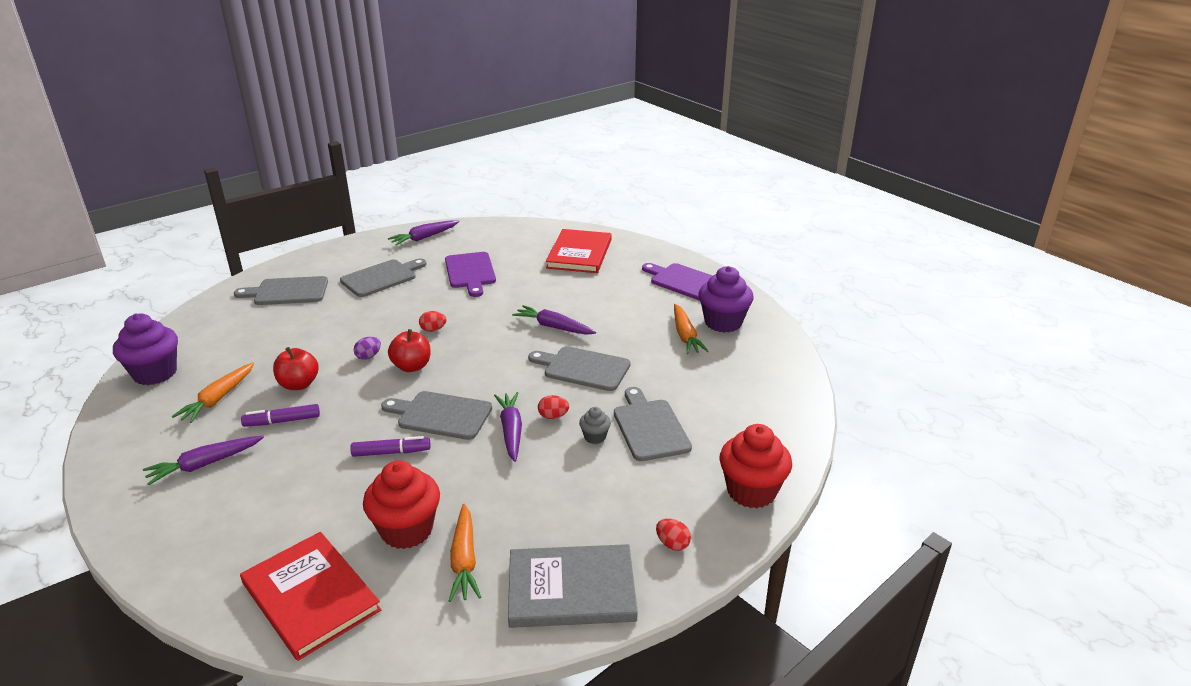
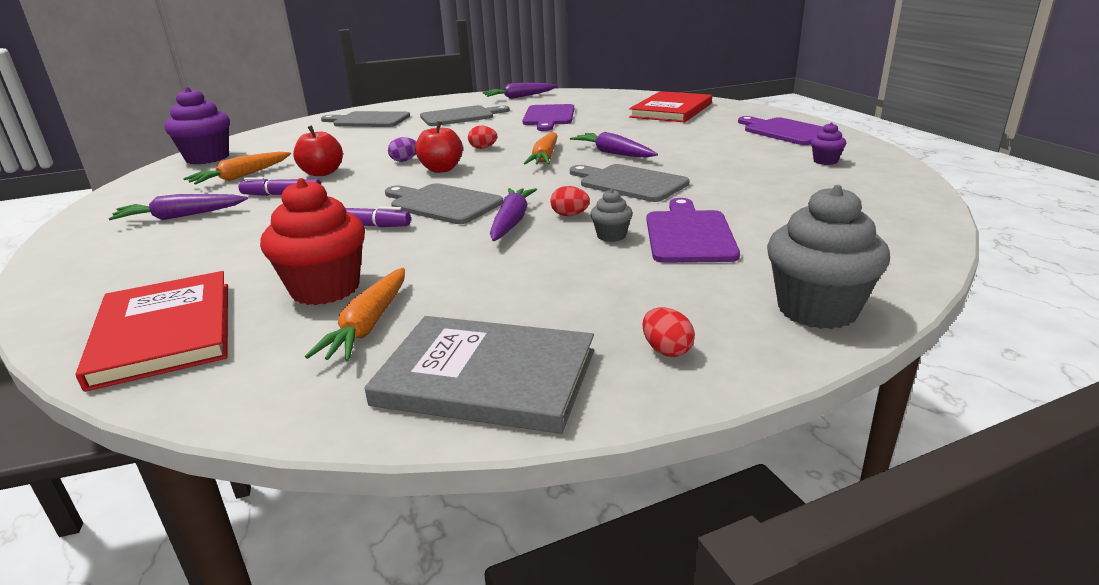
camera: 20 degrees right, 5 degrees down
(649, 427) = (689, 234): grey cutting board -> purple cutting board
(685, 336) = (771, 168): orange carrot -> orange carrot (545, 157)
(723, 323) = (825, 161): purple cupcake -> purple cupcake, size x0.48
(751, 491) = (817, 309): red cupcake -> grey cupcake

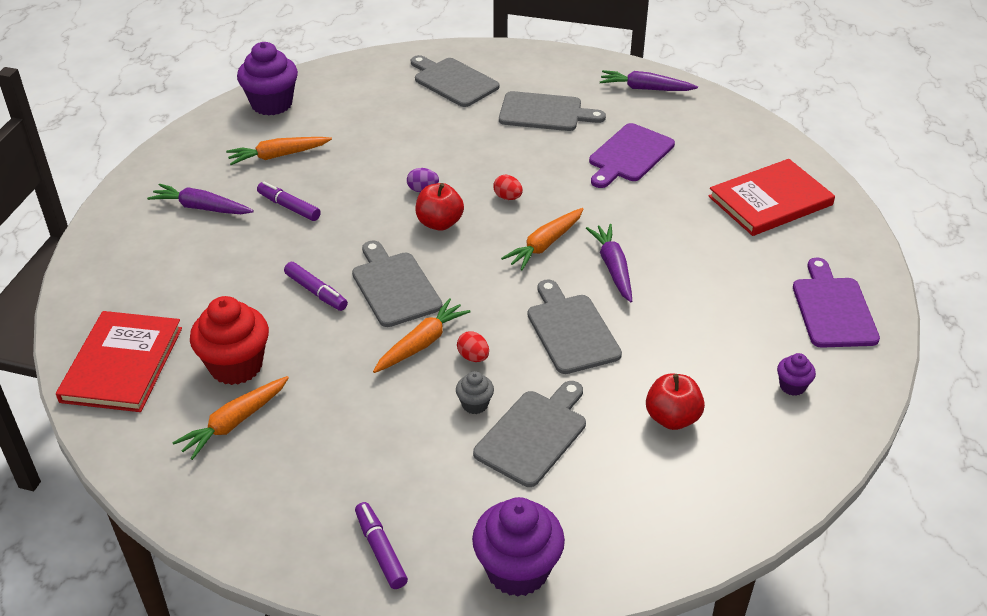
camera: 30 degrees right, 15 degrees up
(322, 173) = (342, 181): red apple -> red apple (672, 418)
(486, 377) = (261, 512): grey book -> none
(511, 222) = (422, 343): purple carrot -> orange carrot
(666, 350) = (381, 550): red egg -> purple marker
(689, 234) = (533, 434): purple cutting board -> grey cutting board
(817, 309) = (517, 570): grey cupcake -> purple cupcake

